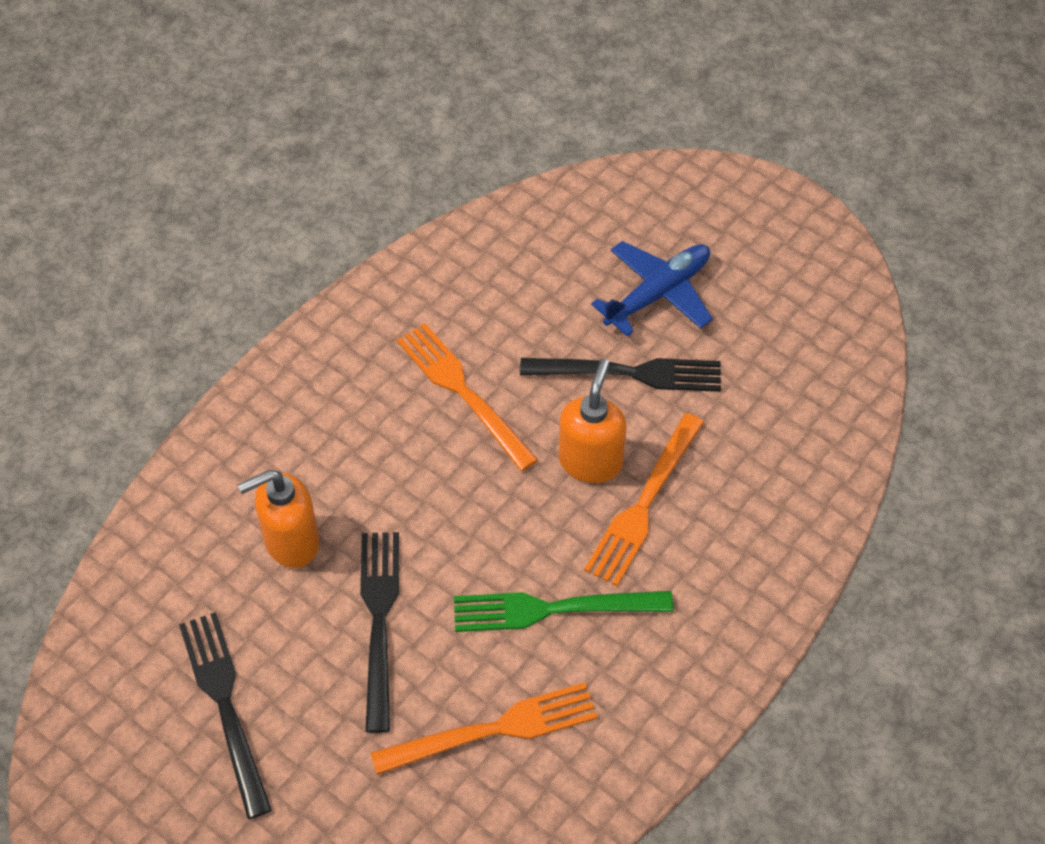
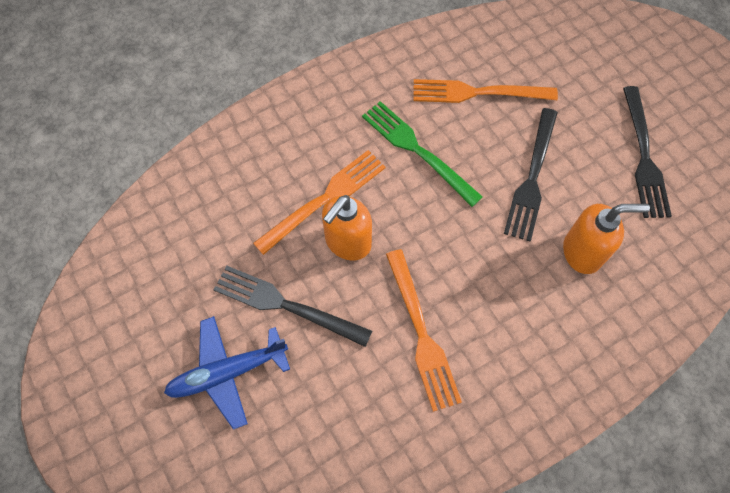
camera: 160 degrees left, 10 degrees up
(551, 609) = (416, 150): green fork -> green fork turned 150 degrees counterclockwise

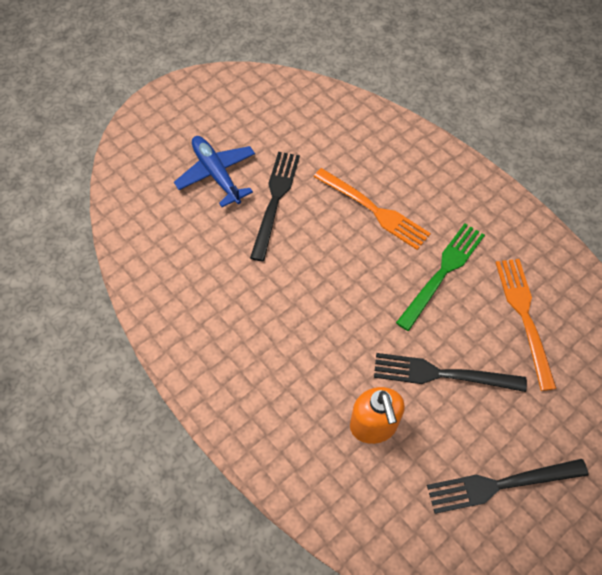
camera: 80 degrees right, 5 degrees down
(347, 242) = (338, 233): orange soap dispenser -> none
(422, 334) = (268, 298): orange fork -> none

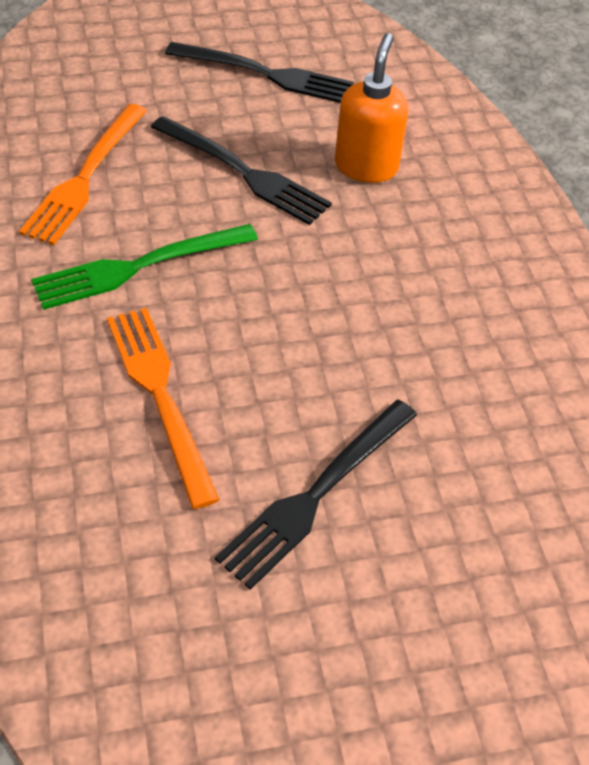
camera: 155 degrees left, 10 degrees down
(216, 174) = (399, 604): blue plane -> none

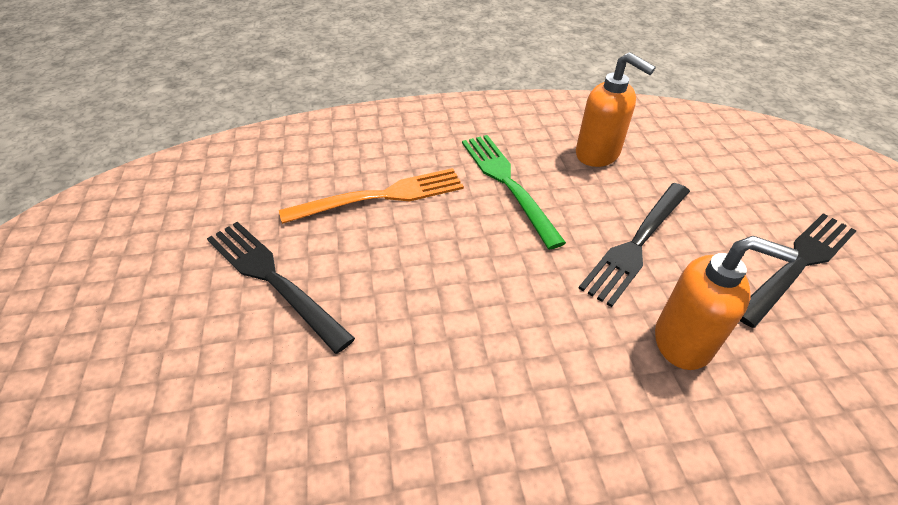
camera: 95 degrees right, 5 degrees down
(84, 178) = (597, 154): orange fork -> orange soap dispenser
(267, 74) = (798, 263): black fork -> black fork turned 150 degrees counterclockwise

